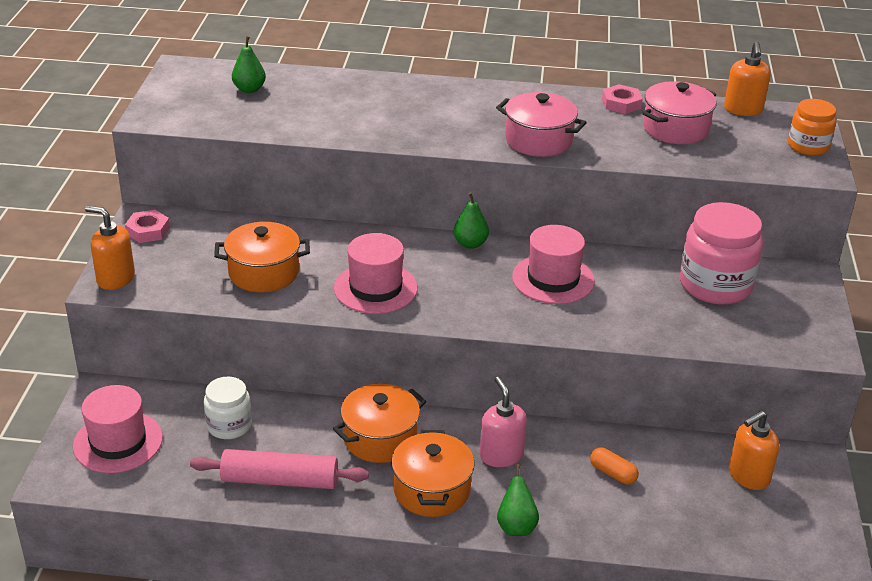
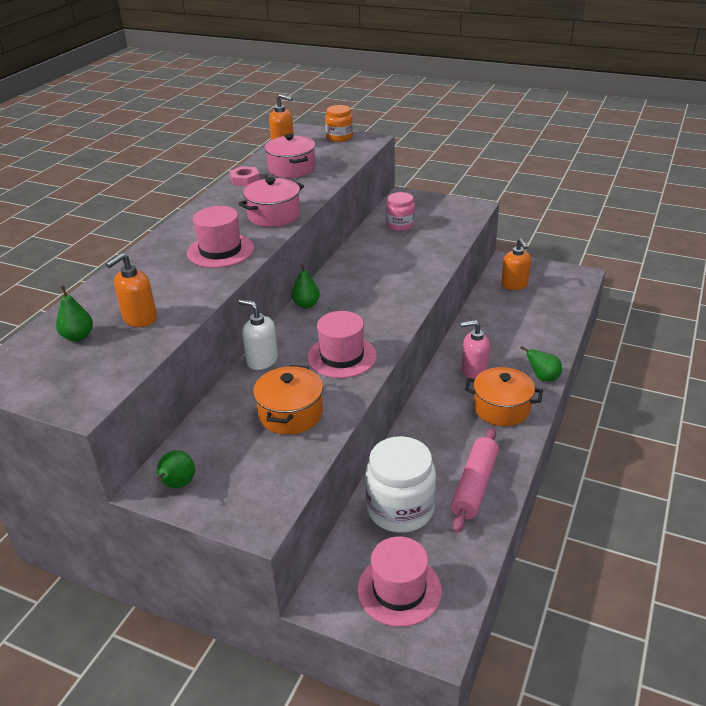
camera: 70 degrees left, 0 degrees up
(115, 278) = (250, 515): orange soap dispenser -> orange soap dispenser (139, 318)
(148, 230) = (177, 484): pink nut -> green pear
(229, 425) = (400, 509): white jar -> white jar, size x1.70
(348, 236) = (262, 360): none -> white soap dispenser
(380, 438) = (441, 424): orange pot -> none
(553, 279) = (367, 279): pink hat -> pink hat (220, 251)
(613, 473) = (502, 330): orange capsule -> none
(715, 285) = (400, 225): pink jar -> pink jar, size x0.59

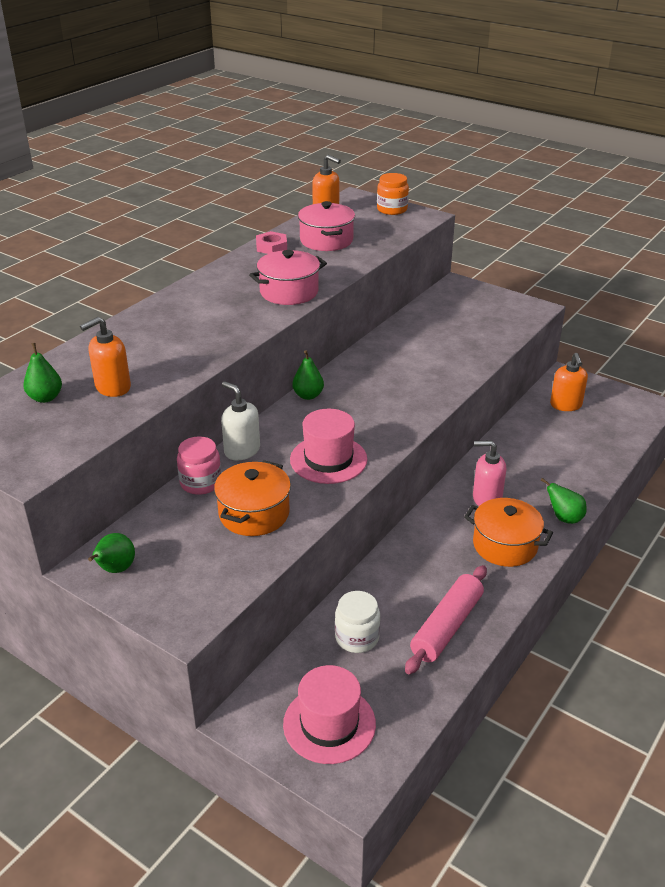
camera: 10 degrees right, 0 degrees up
(220, 251) = (219, 324): pink hat -> none
(400, 225) = (441, 318): pink jar -> pink jar (200, 483)
(400, 509) = (357, 637): white jar -> white jar, size x0.59

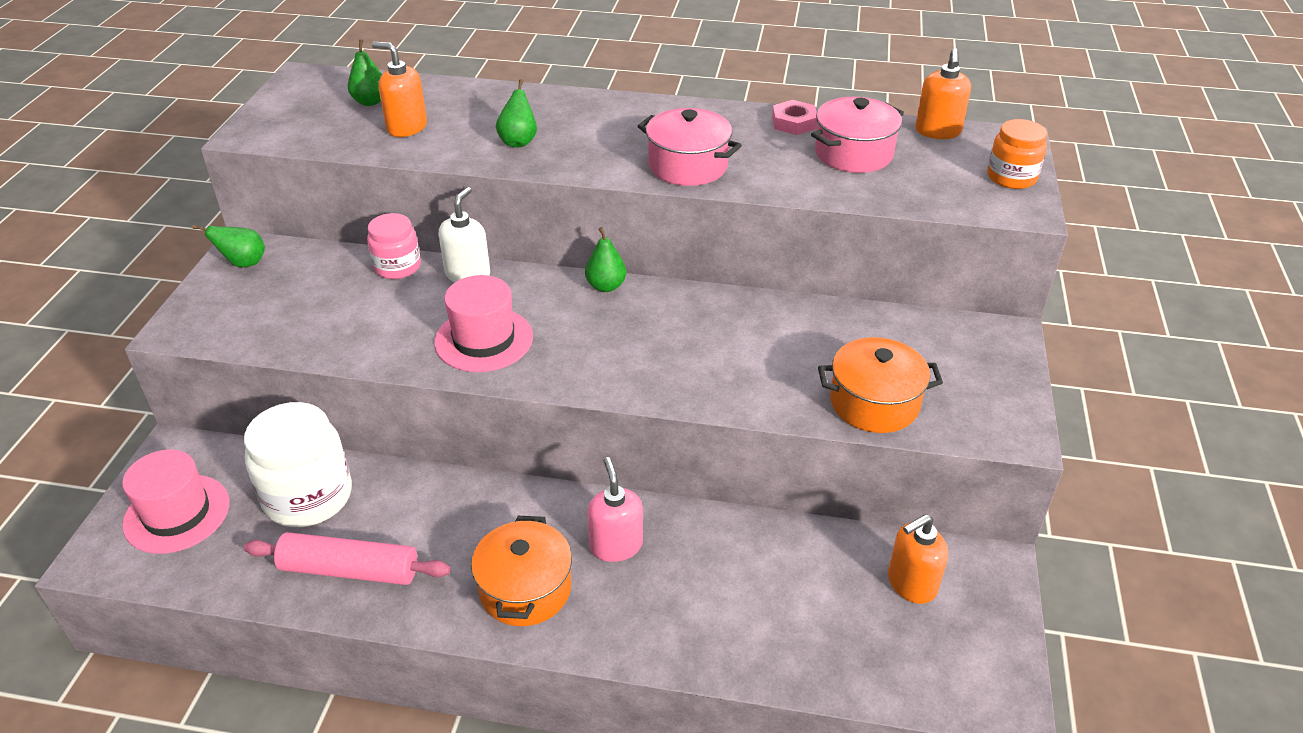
camera: 65 degrees right, 5 degrees up
(254, 514) = (360, 317): orange pot -> orange pot (874, 403)
(357, 637) = (308, 496): white jar -> white jar, size x1.70
(564, 518) = (618, 643): green pear -> green pear (518, 142)

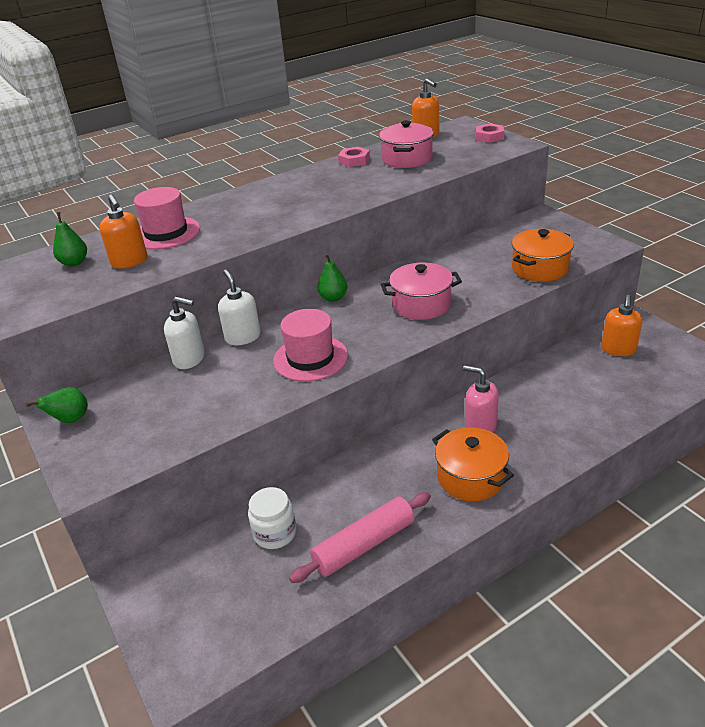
camera: 40 degrees left, 5 degrees down
(177, 513) = (198, 610): pink hat -> pink hat (166, 233)
(308, 496) = (275, 533): white jar -> white jar, size x0.59
(397, 267) = (189, 359): pink jar -> white soap dispenser
(406, 127) = (129, 261): orange soap dispenser -> orange soap dispenser turned 105 degrees counterclockwise
(518, 142) = (219, 234): green pear -> none
(688, 166) = (338, 199): pink pot -> pink pot (421, 304)
(1011, 177) = (489, 137): orange jar -> pink nut

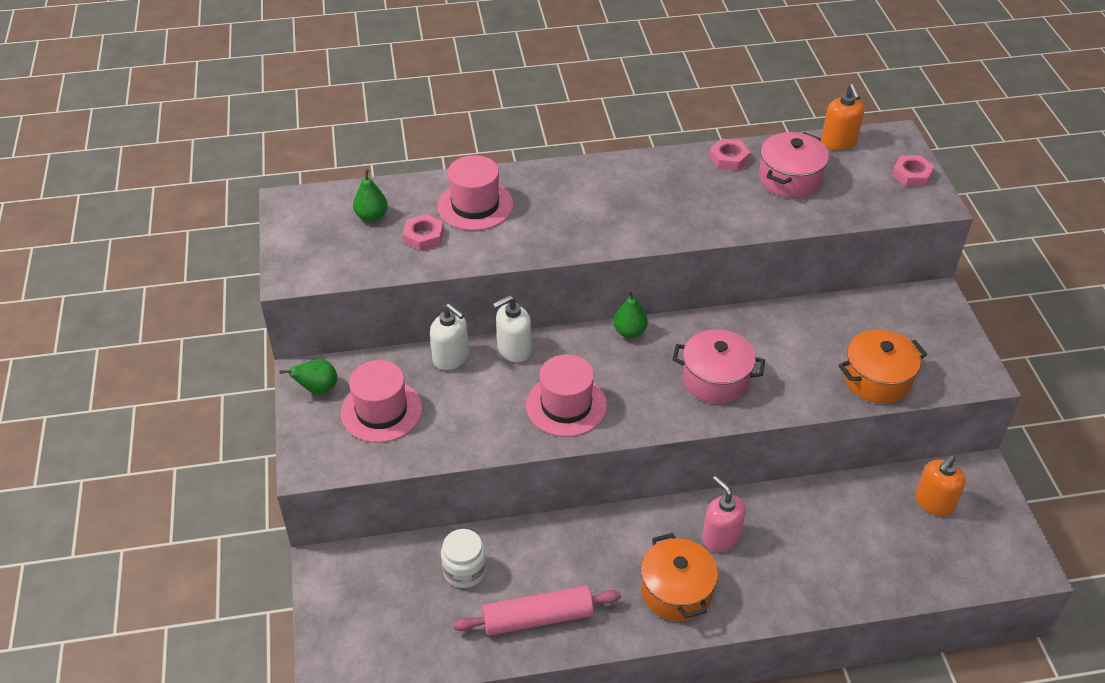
camera: 20 degrees right, 10 degrees up
(129, 261) = (423, 236): orange soap dispenser -> pink nut
(142, 415) = (381, 411): none -> pink hat
(243, 337) = (514, 349): white soap dispenser -> white soap dispenser turned 120 degrees counterclockwise

